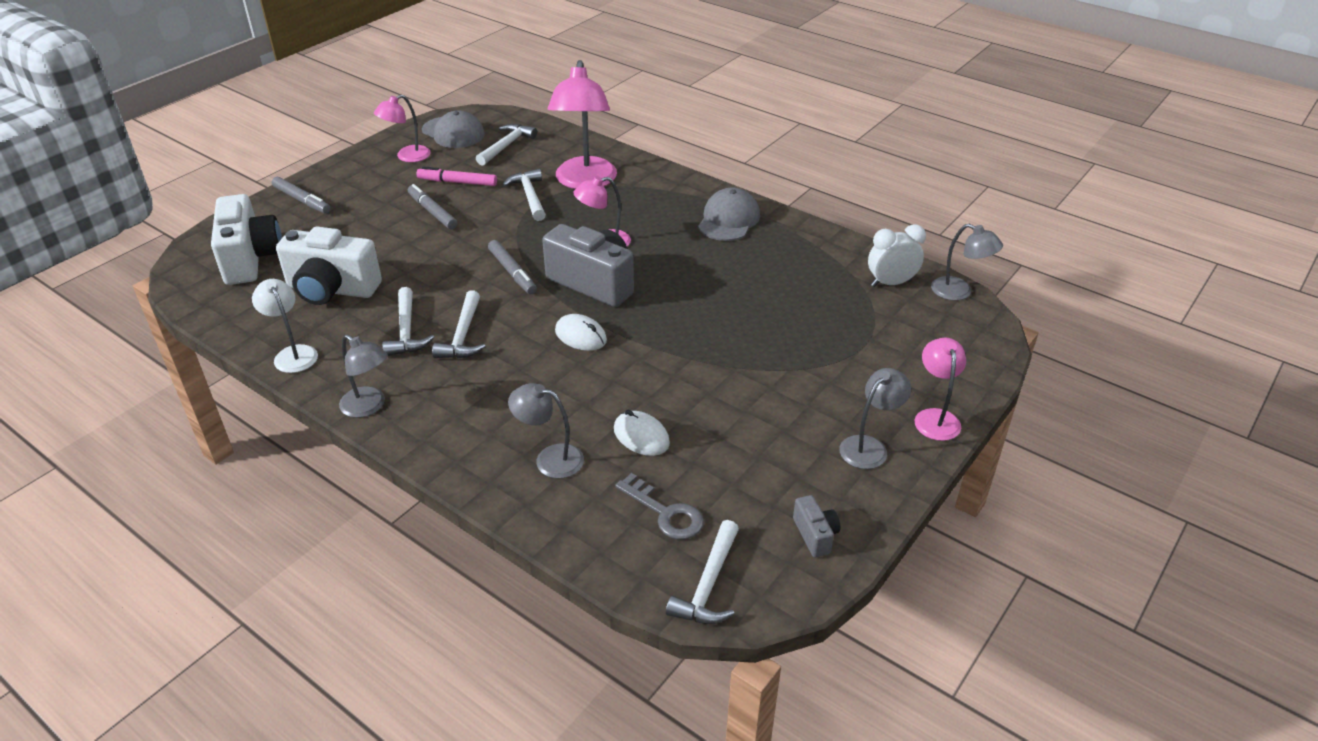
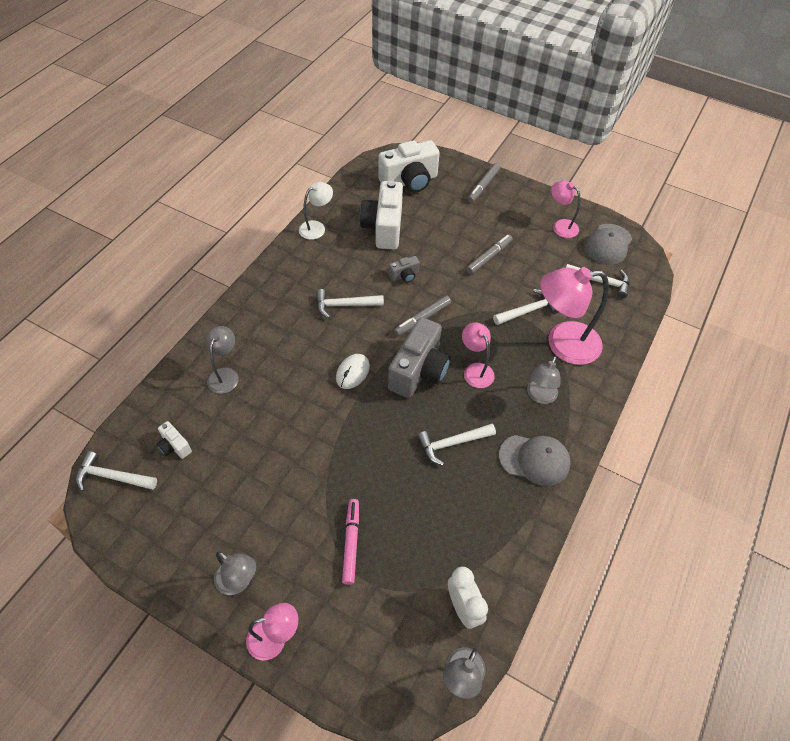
camera: 80 degrees right, 15 degrees up
(369, 407) = (270, 274): grey lamp -> grey lamp (539, 396)
(406, 331) = (345, 275): white hammer -> white hammer (452, 443)
(457, 182) = (534, 263): pink marker -> pink marker (351, 543)
(641, 436) = (247, 424): white mouse -> none
(665, 513) = (174, 446): grey key -> white camera
(815, 535) = (149, 542): grey camera -> grey camera (404, 276)

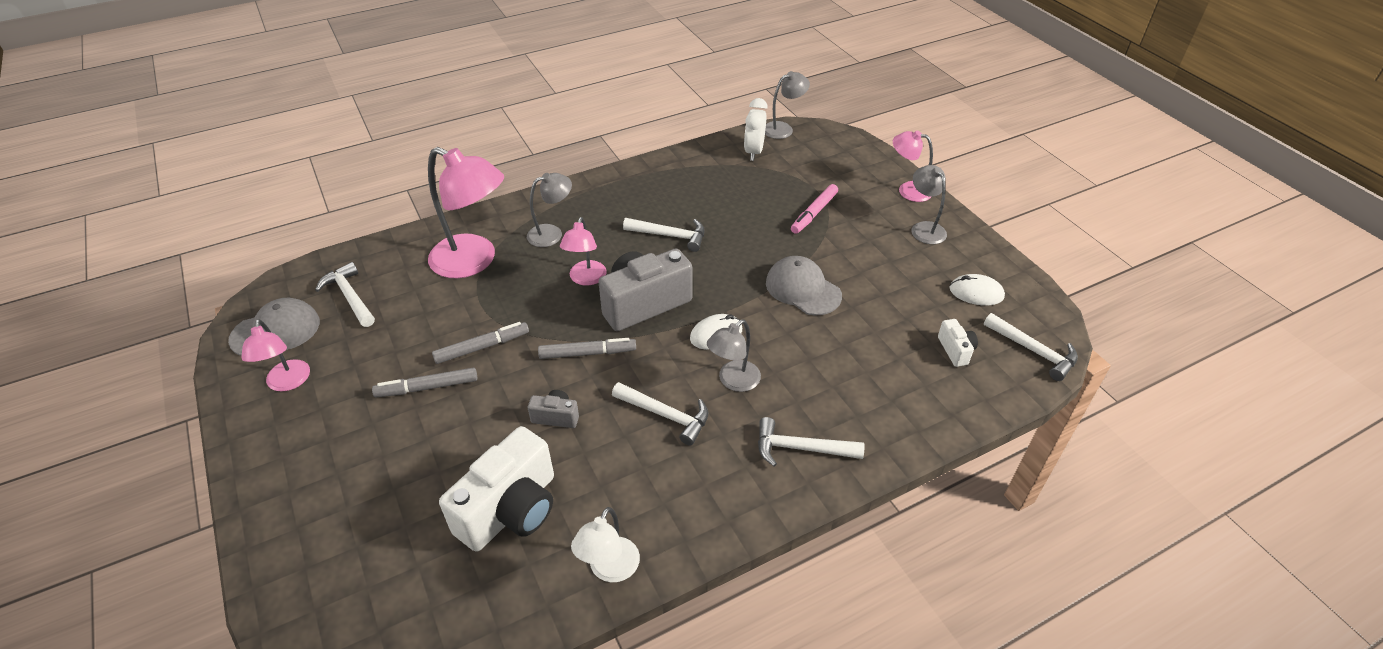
camera: 145 degrees left, 10 degrees down
(170, 518) = (976, 293): none -> white mouse
(225, 374) = (868, 400): grey lamp -> grey lamp (733, 381)
(316, 227) = (609, 569): white lamp -> white lamp turned 60 degrees counterclockwise
(409, 181) = (381, 584): white camera -> none
(483, 186) = (290, 506): grey marker -> grey marker (482, 347)
(528, 311) = (465, 306): white hammer -> white hammer (801, 448)
(534, 460) = (611, 197): grey cap -> grey cap (802, 289)

